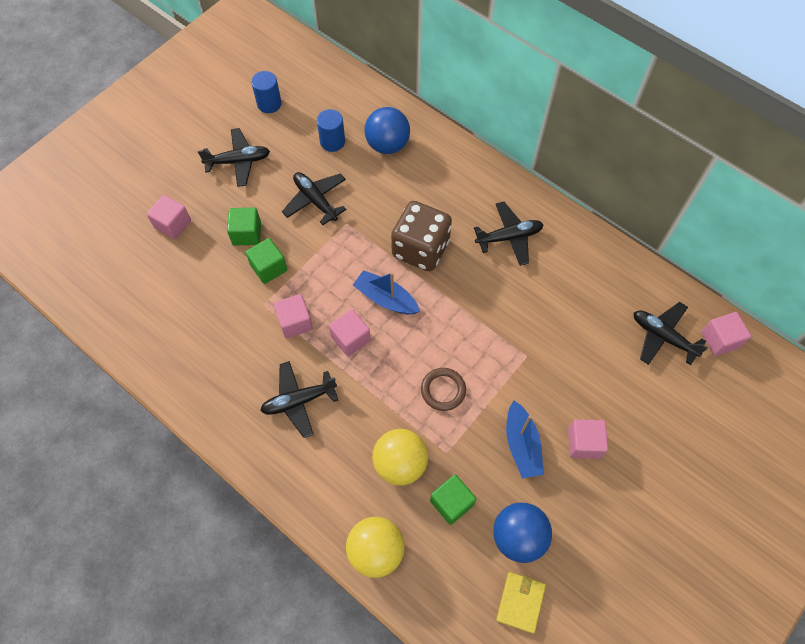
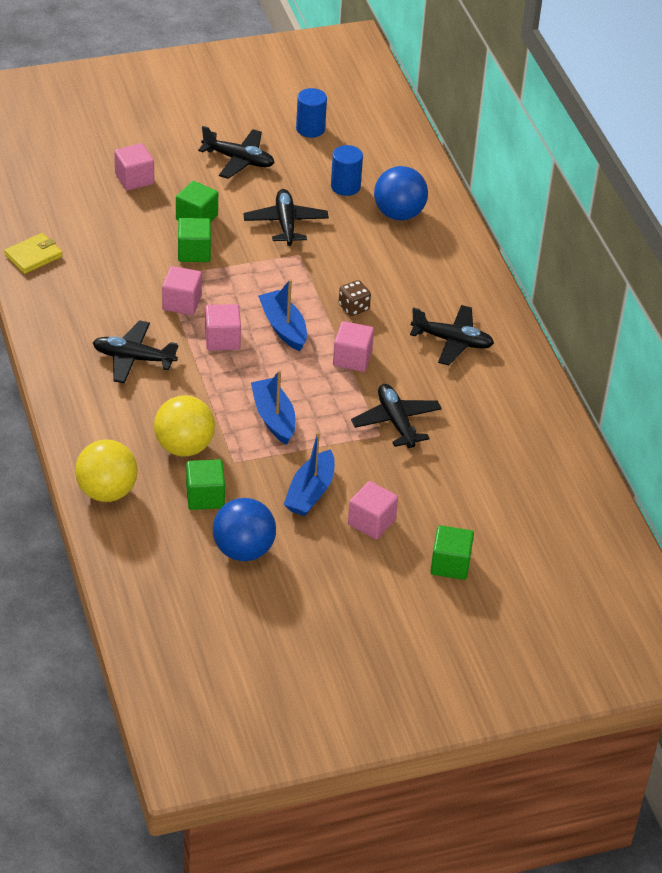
camera: 30 degrees right, 20 degrees down
(420, 249) = (354, 307): brown dice -> brown dice, size x0.45
(443, 390) = (273, 418): brown ring -> blue boat
(520, 602) = (202, 592): yellow wallet -> yellow wallet (33, 256)
(663, 336) = (533, 489): black plane -> black plane (396, 422)
(665, 445) = (450, 564): none -> green cube
(720, 340) = (591, 521): pink cube -> pink cube (352, 358)

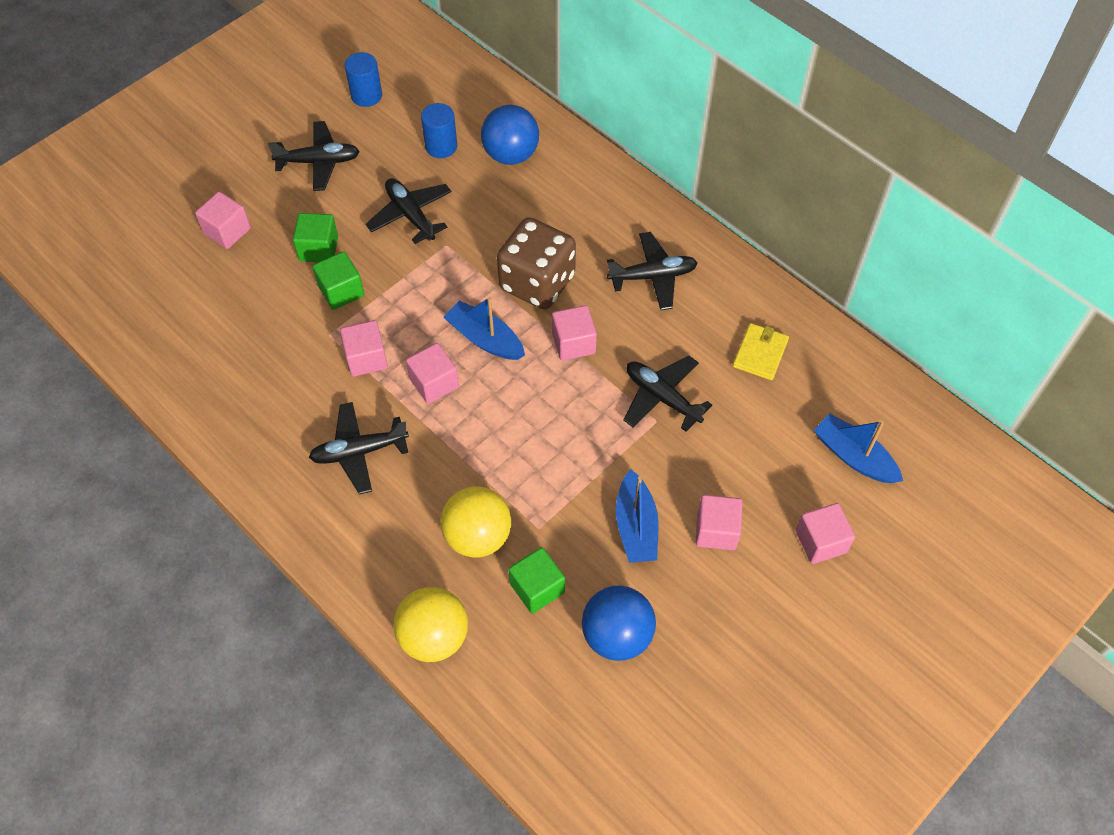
camera: 25 degrees left, 15 degrees up
(33, 256) = (177, 374): yellow wallet -> yellow wallet (760, 353)
(273, 418) = (543, 453): blue boat -> blue boat (854, 456)
(354, 307) = (537, 282): brown dice -> brown dice, size x2.23
(450, 564) = (820, 541): green cube -> pink cube

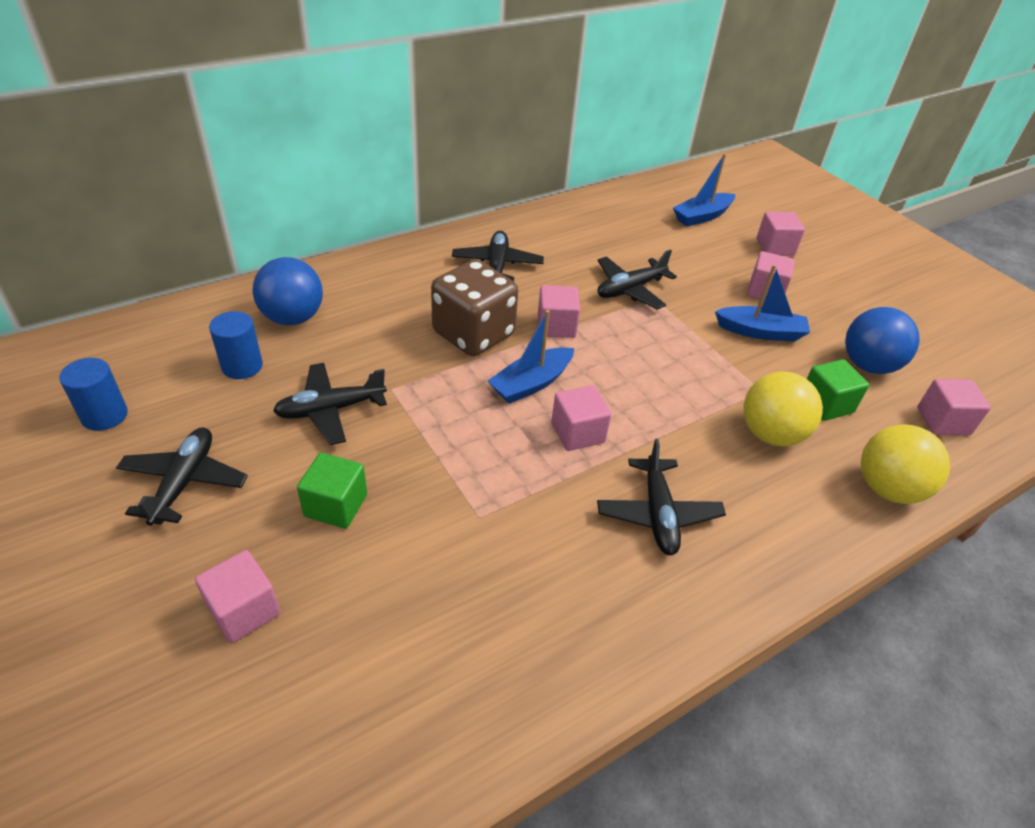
camera: 80 degrees left, 15 degrees down
(341, 291) = (416, 493): green cube -> none
(366, 358) = (527, 485): pink cube -> pink cube (943, 421)
(760, 353) = (598, 232): yellow wallet -> none

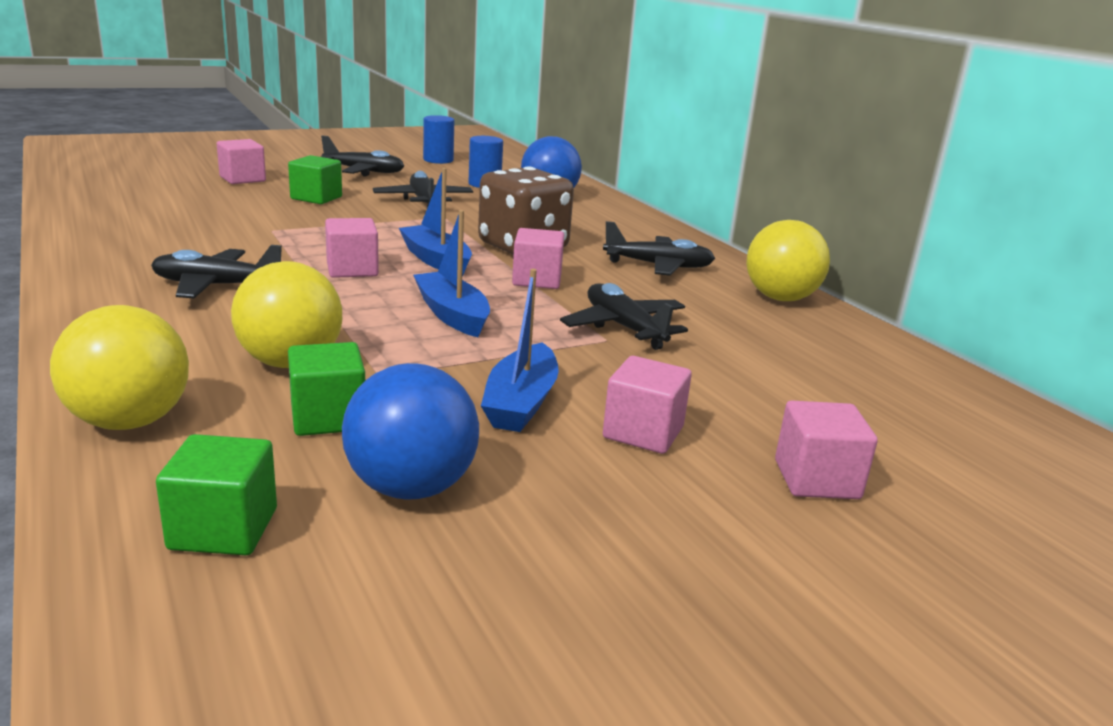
camera: 95 degrees right, 20 degrees down
(544, 222) = (780, 298): none -> yellow ball
(702, 216) = (892, 420): blue boat -> blue boat (452, 315)
(943, 421) = (223, 529): pink cube -> green cube

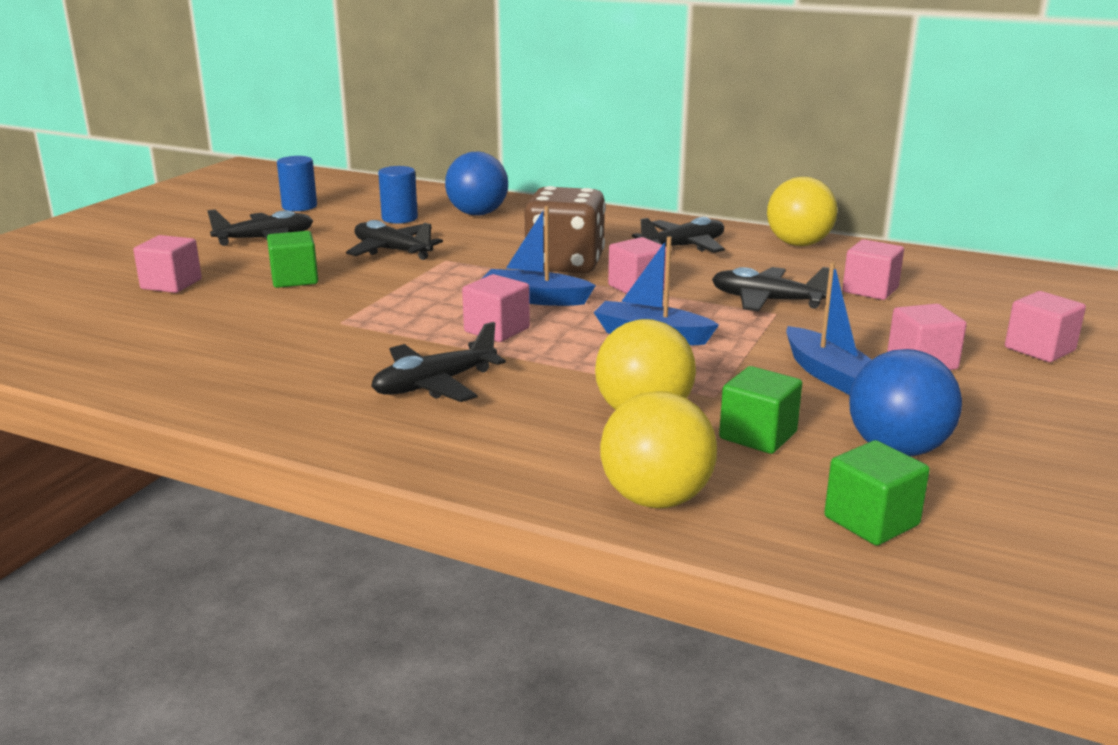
camera: 35 degrees left, 0 degrees up
(756, 356) = (870, 290): none -> pink cube

